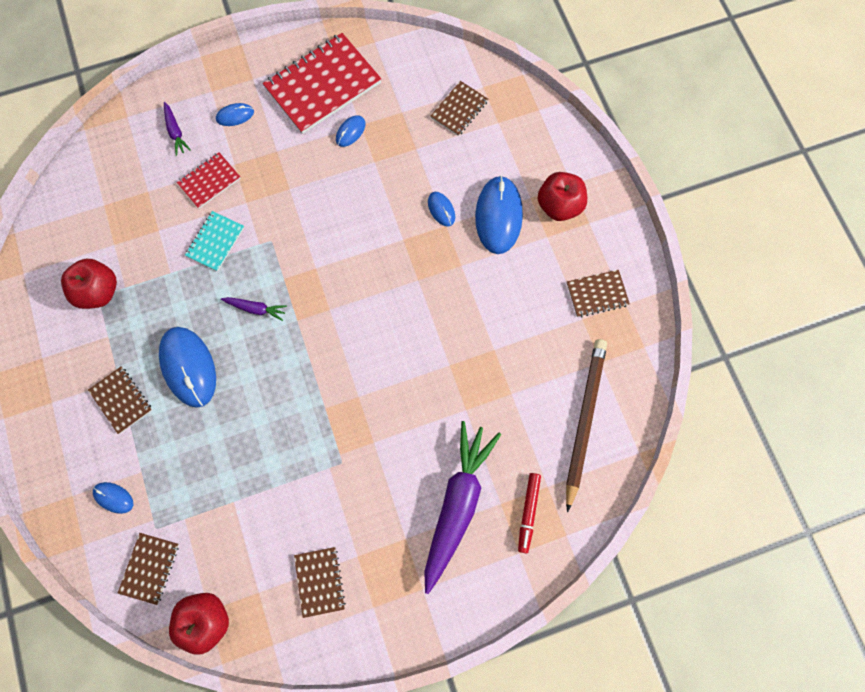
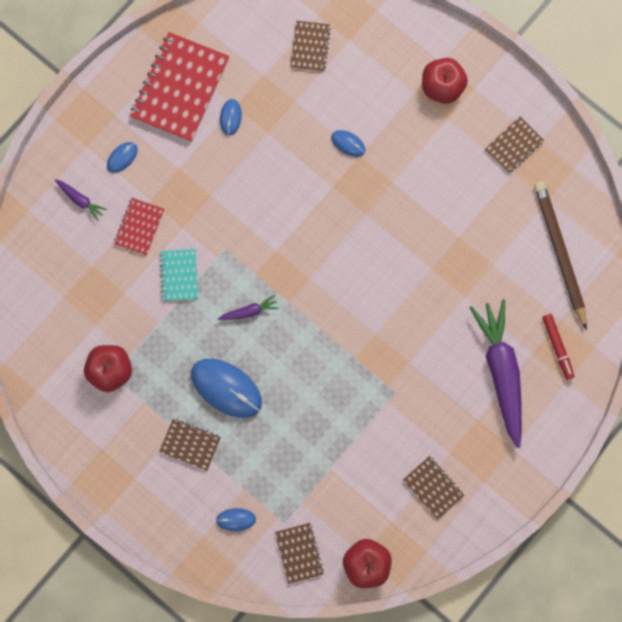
camera: 30 degrees left, 5 degrees up
(498, 216) = (398, 123): blue mouse -> none

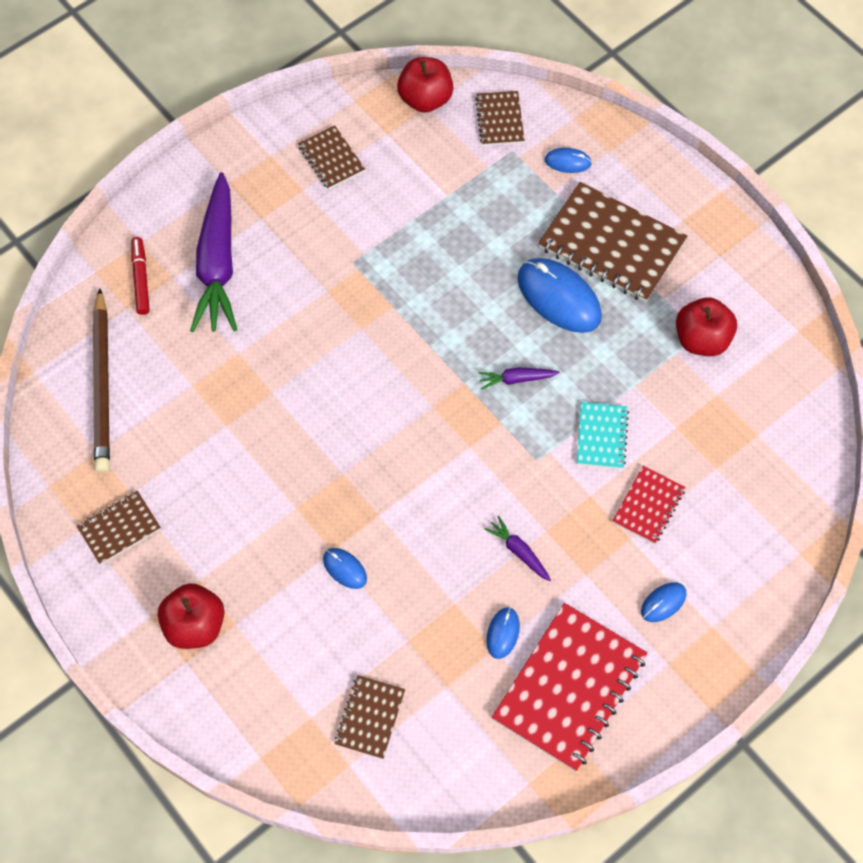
camera: 170 degrees left, 15 degrees down
(80, 200) = (726, 554): purple carrot -> purple carrot (519, 551)
(190, 444) = (611, 244): brown notebook -> brown notebook, size x1.94

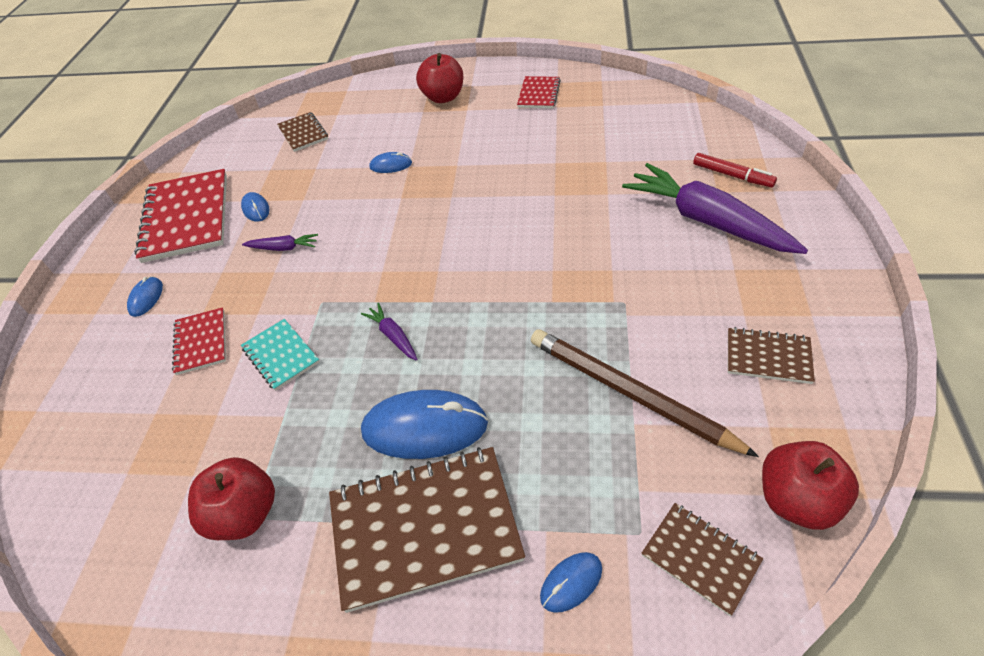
camera: 140 degrees right, 15 degrees down
(102, 384) = (653, 124): brown pencil -> brown pencil (630, 393)
(119, 528) = (538, 94): brown notebook -> red notebook
(516, 379) = (393, 336): purple carrot -> purple carrot turned 75 degrees counterclockwise

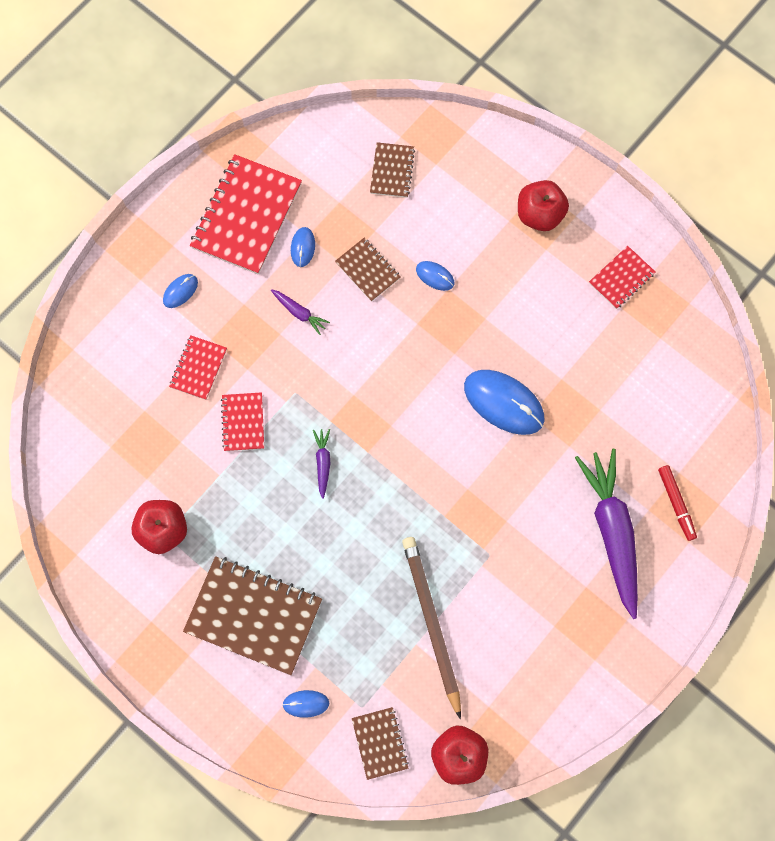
camera: 30 degrees right, 25 degrees up
(281, 355) = (243, 422): turquoise notebook -> red notebook
(424, 427) = (296, 550): blue mouse -> blue mouse (503, 403)
(768, 357) = (535, 666): brown notebook -> brown notebook (367, 270)

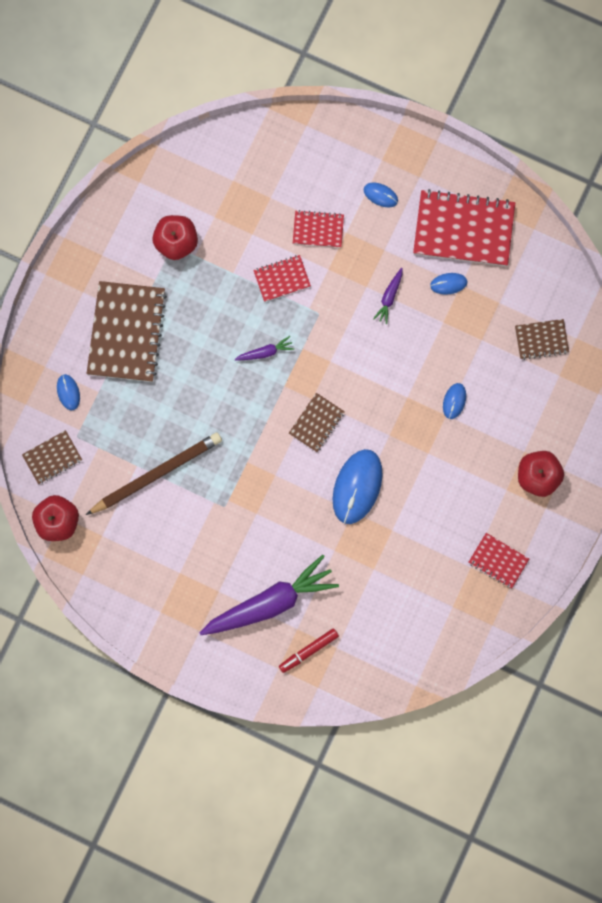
camera: 75 degrees right, 5 degrees up
(367, 270) = (443, 343): brown notebook -> brown notebook (316, 423)

